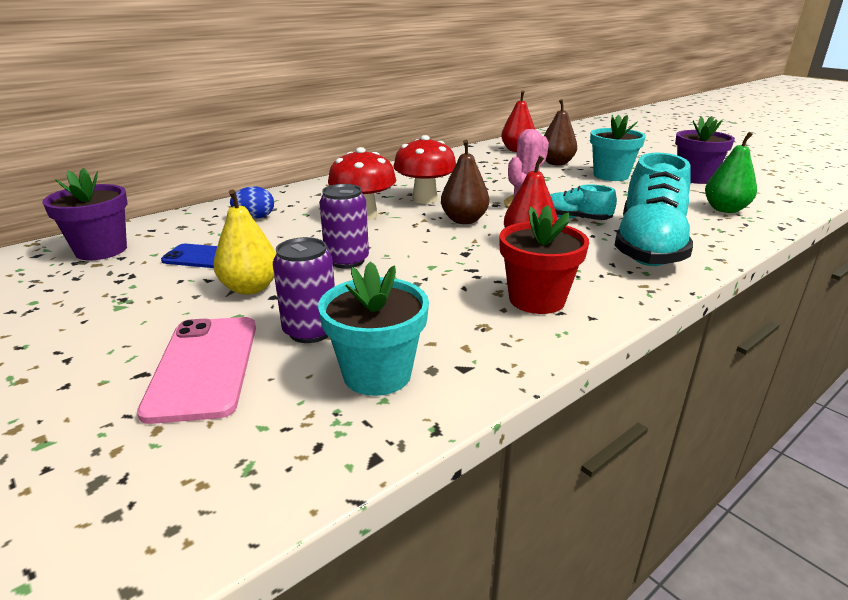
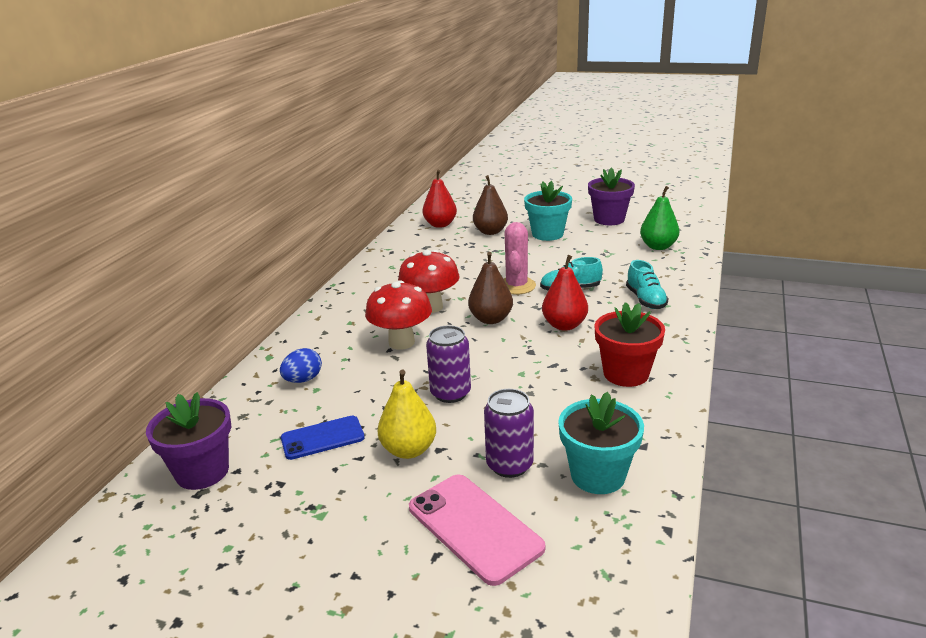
camera: 30 degrees left, 0 degrees up
(648, 247) = (645, 300): turquoise shoe -> turquoise shoe, size x0.50

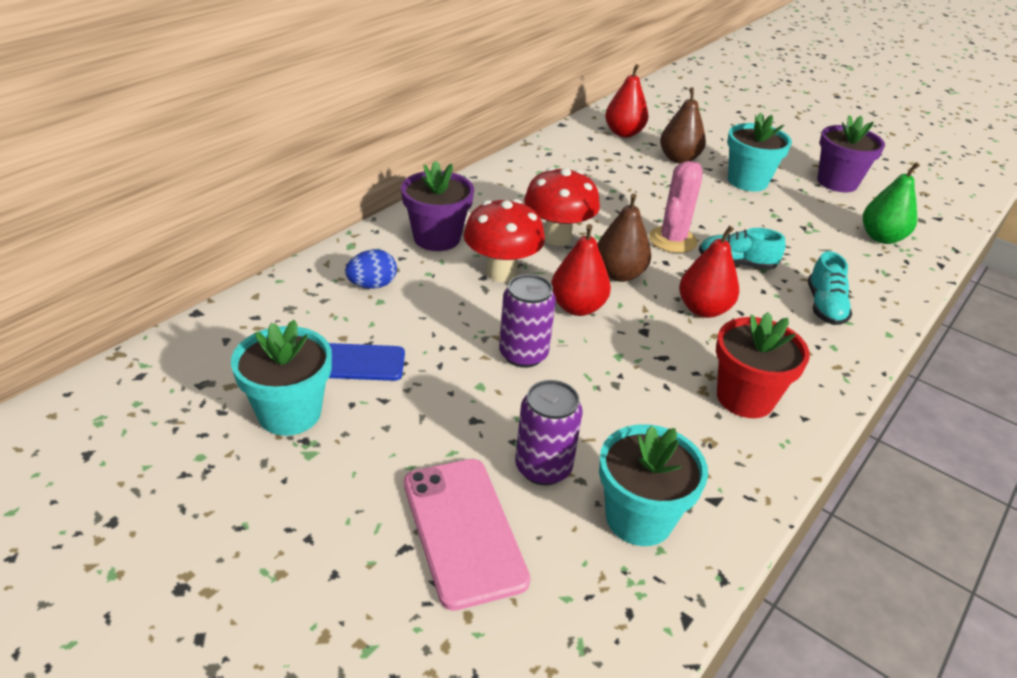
camera: 15 degrees right, 10 degrees up
(202, 472) = (218, 360): purple flower pot -> purple flower pot (437, 238)
(287, 491) = (289, 413): none -> turquoise flower pot
(409, 450) = (441, 409): yellow pear -> none
(473, 350) = (577, 307): none -> red pear

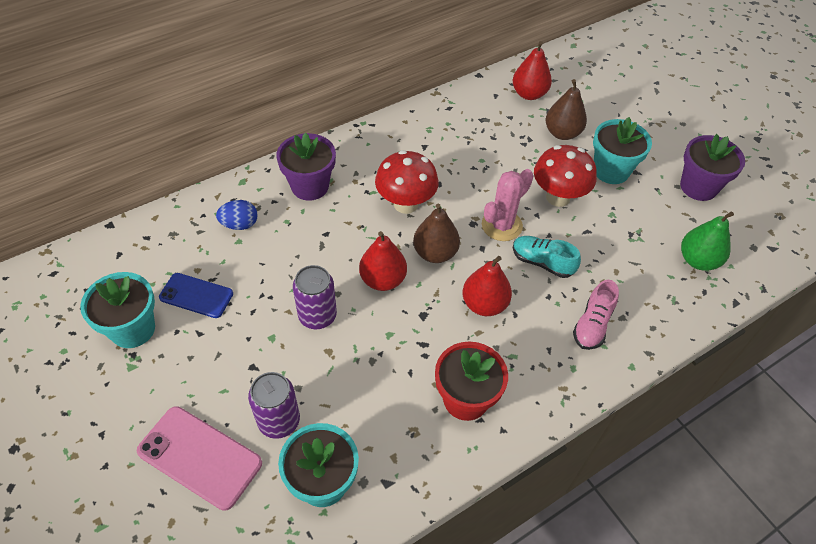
camera: 20 degrees right, 15 degrees up
(463, 530) = (200, 457): pink phone -> pink phone turned 60 degrees counterclockwise
(501, 272) = (342, 232): red mushroom -> red mushroom (558, 197)
(824, 306) = (592, 325): turquoise shoe -> pink shoe

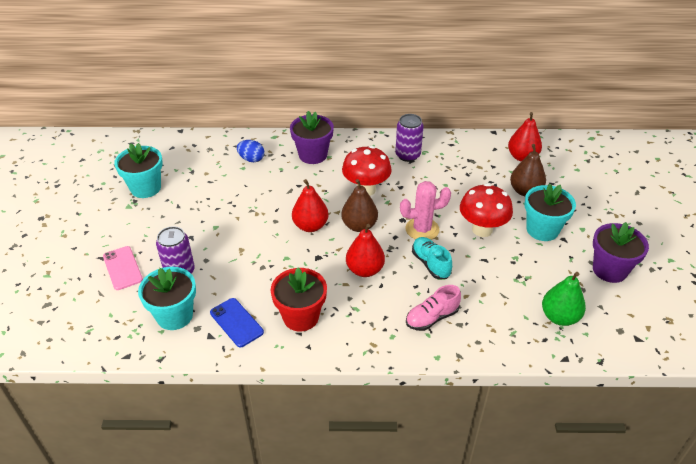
camera: 35 degrees right, 10 degrees down
(196, 295) = (193, 186): blue phone -> blue phone (236, 322)
(200, 457) = (122, 268): pink phone -> pink phone, size x0.67
(317, 316) = (252, 227): purple can -> purple can (407, 155)

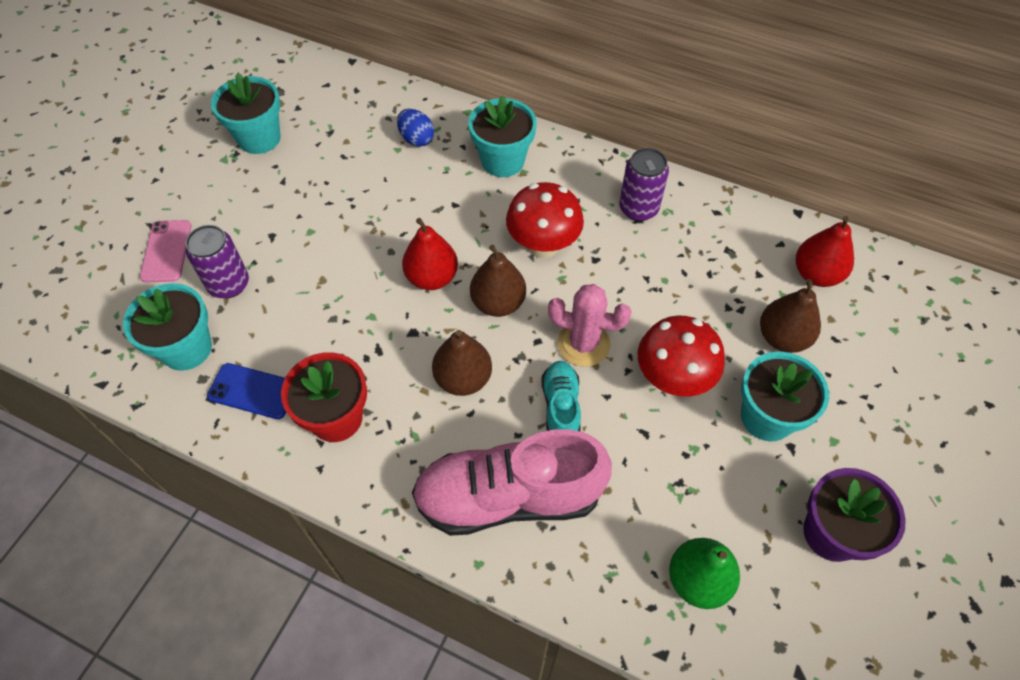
camera: 25 degrees right, 15 degrees up
(236, 322) = (253, 391): blue phone -> blue phone turned 60 degrees counterclockwise
(313, 155) = (502, 161): purple flower pot -> turquoise flower pot
(364, 270) = (463, 379): red pear -> brown pear
(432, 318) = (509, 497): pink shoe -> pink shoe, size x2.00

